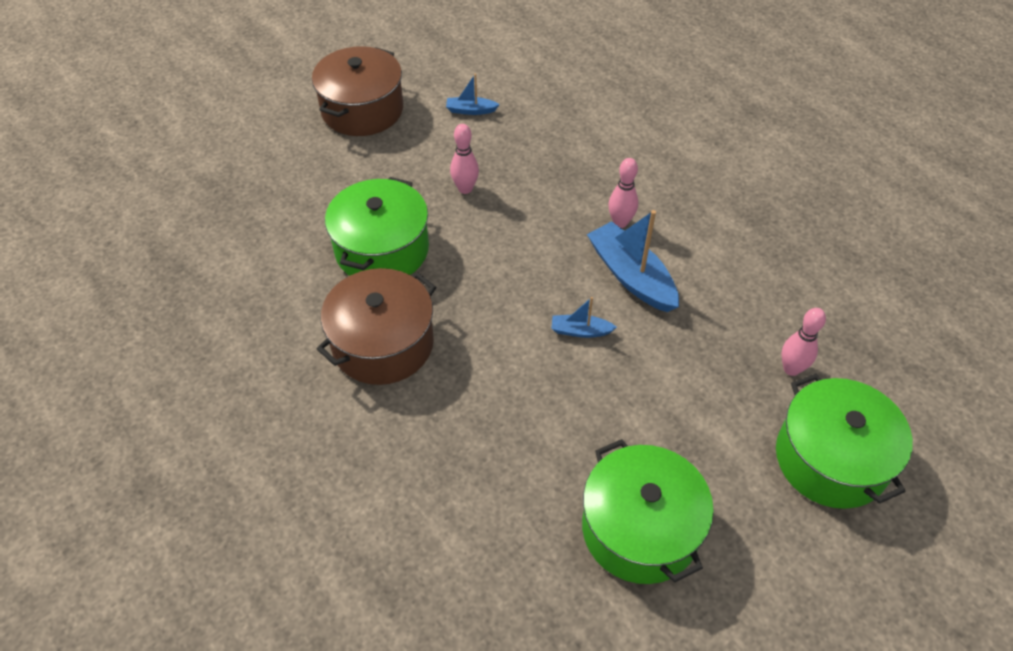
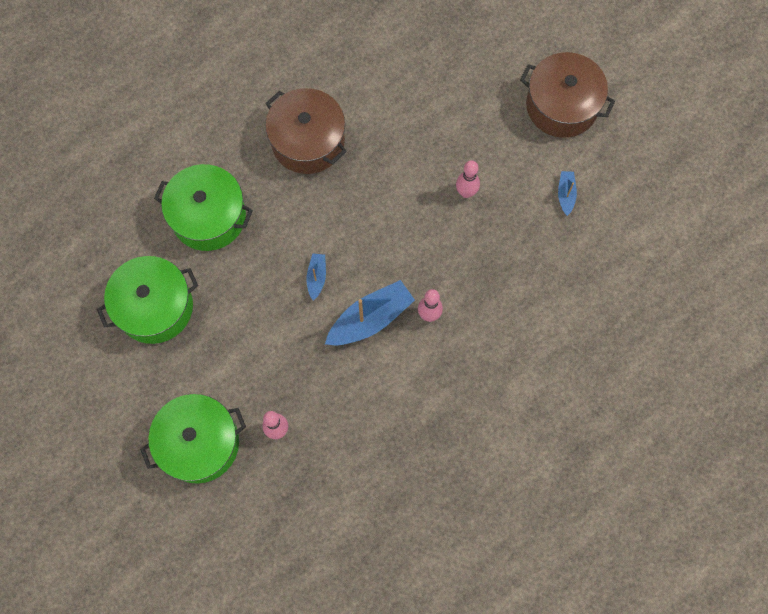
camera: 90 degrees right, 20 degrees up
(382, 249) = (398, 134): green pot -> green pot (208, 216)

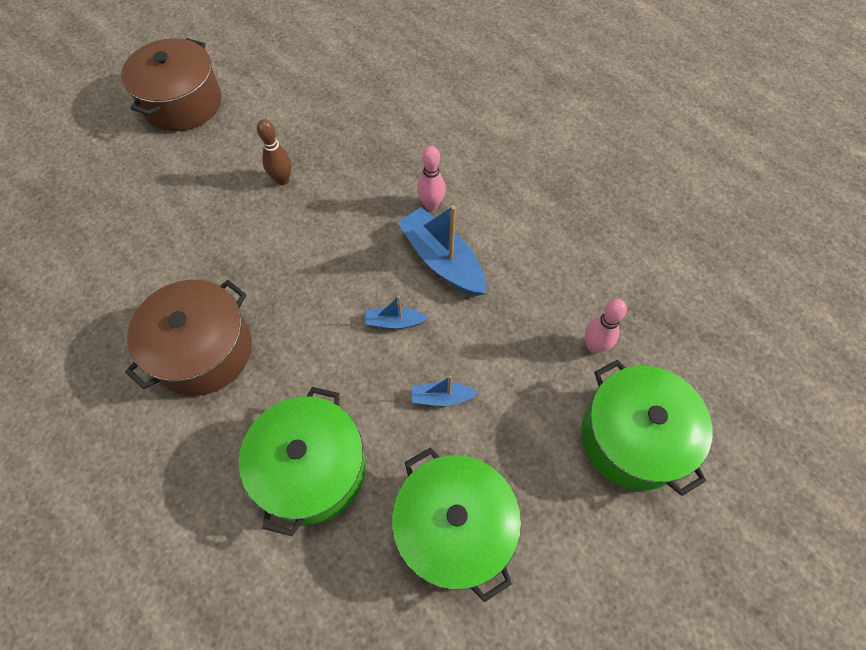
camera: 95 degrees left, 10 degrees down
(466, 192) = (282, 180): pink bowling pin -> brown bowling pin
(566, 194) = (287, 97): blue boat -> blue boat (441, 397)

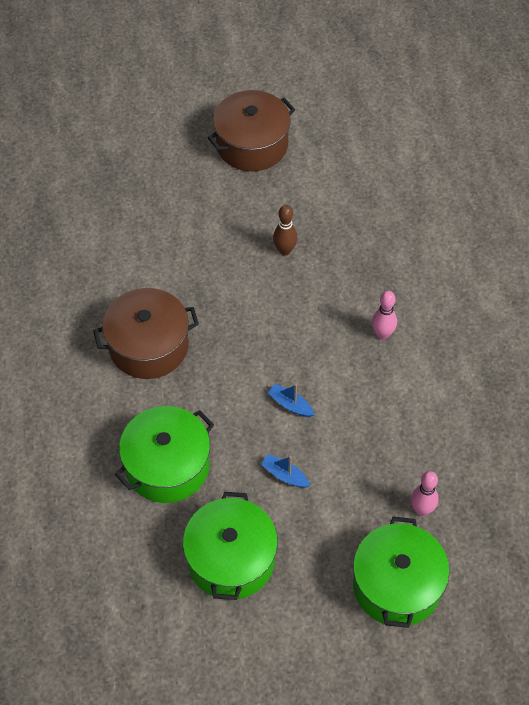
camera: 35 degrees right, 5 degrees down
(442, 260) = (358, 381): blue boat -> none

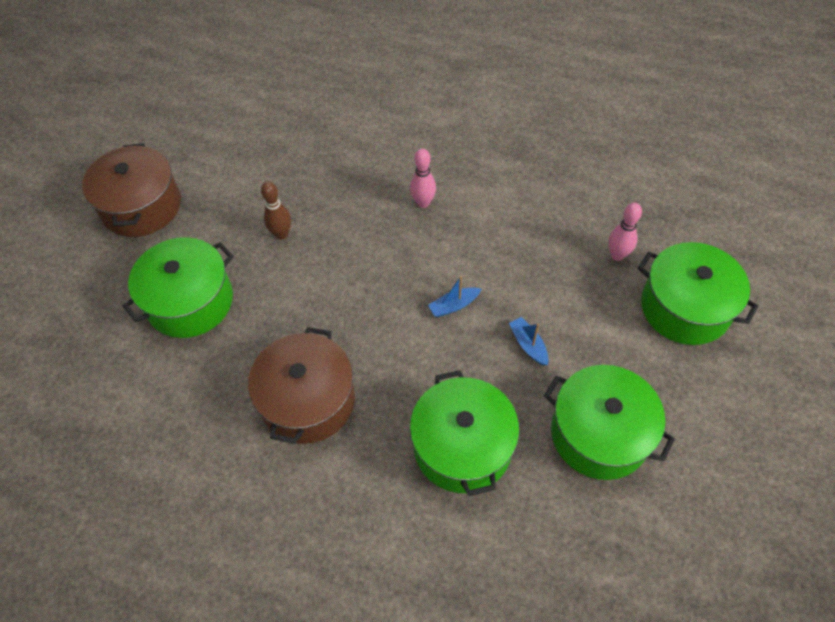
camera: 60 degrees left, 0 degrees up
(187, 226) = (190, 301): none -> green pot
(284, 475) = (528, 345): blue boat -> blue boat turned 90 degrees clockwise

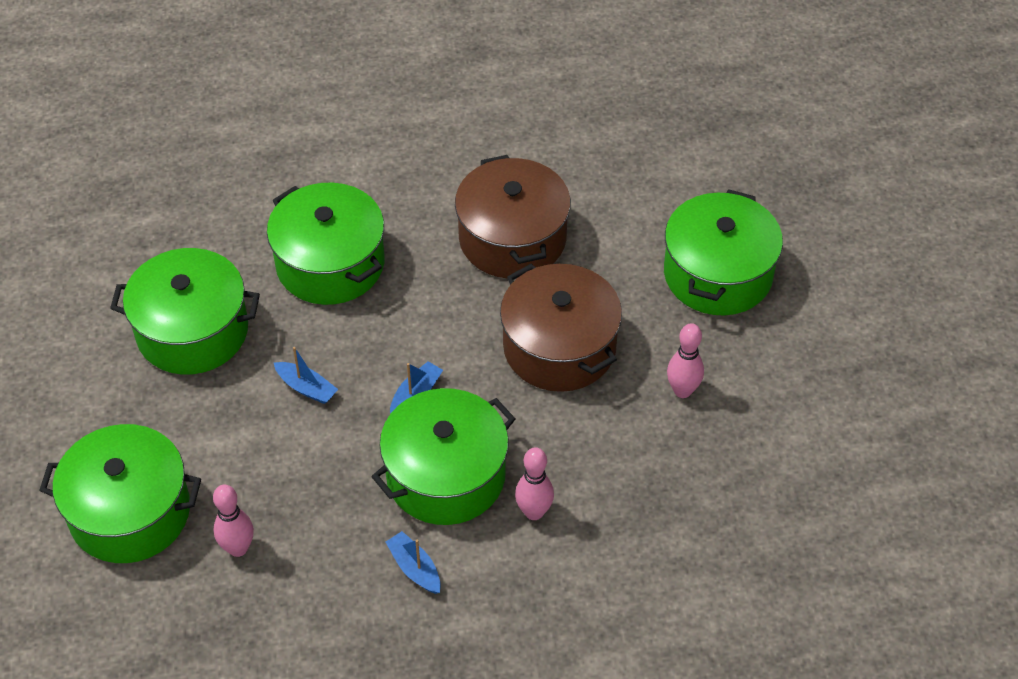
camera: 150 degrees right, 5 degrees down
(141, 206) = (884, 349): brown pot -> brown pot (559, 347)
(281, 234) = (682, 390): brown bowling pin -> pink bowling pin
(463, 245) = (446, 475): none -> green pot
(511, 201) = (415, 568): none -> blue boat

